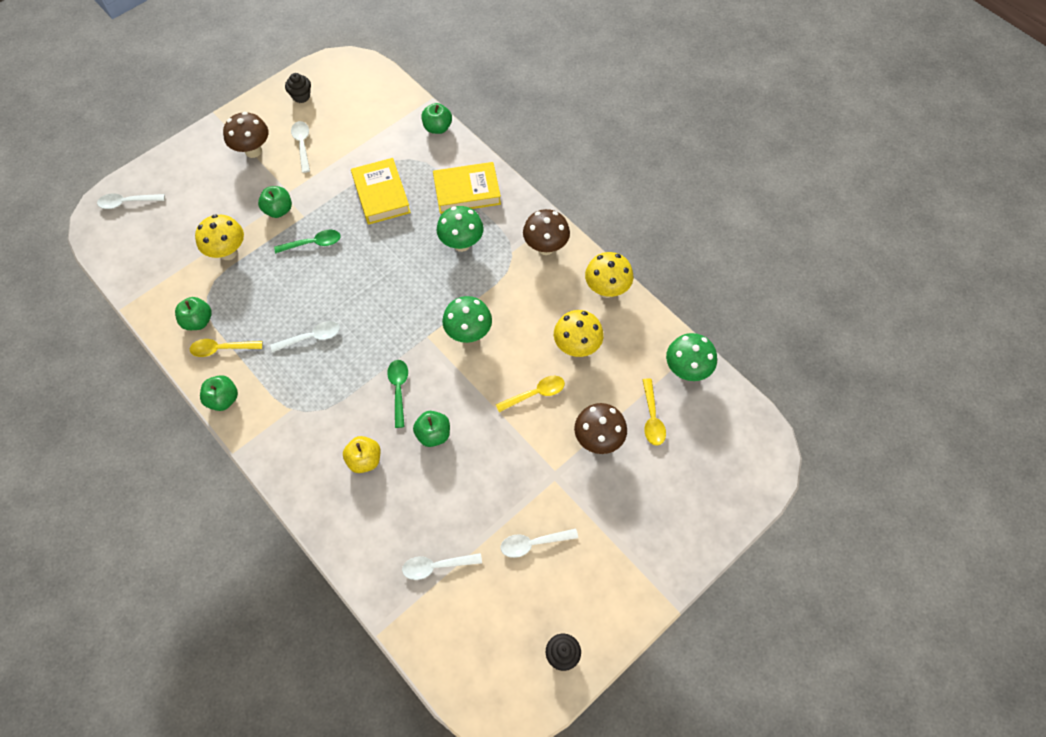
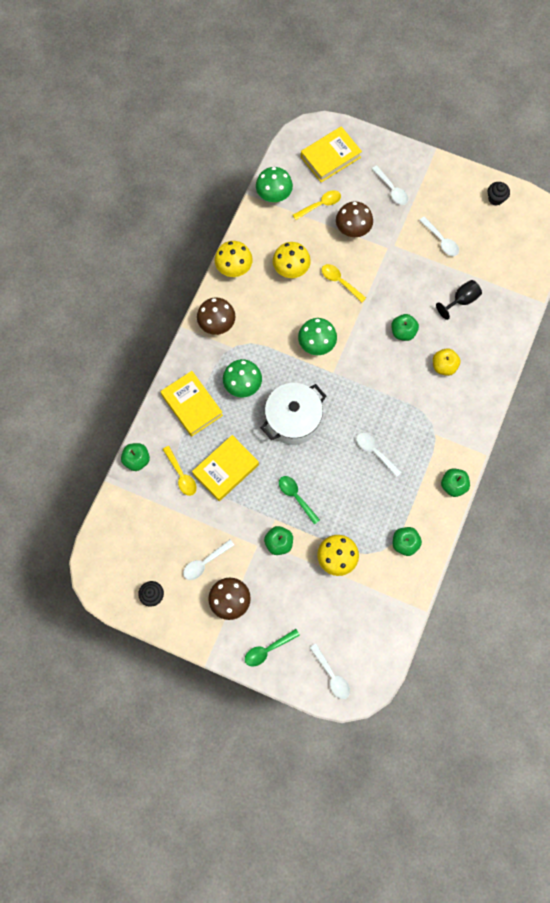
camera: 115 degrees left, 10 degrees up
(222, 349) = (417, 511): yellow spoon -> yellow spoon (181, 475)
(396, 274) = (293, 420): none -> white pot
(398, 389) = (383, 370): green spoon -> green spoon (268, 649)
(436, 566) = (486, 289): white spoon -> white spoon (392, 189)
(437, 525) = (461, 300): none -> black goblet
(718, 461) = (330, 157): none -> yellow book

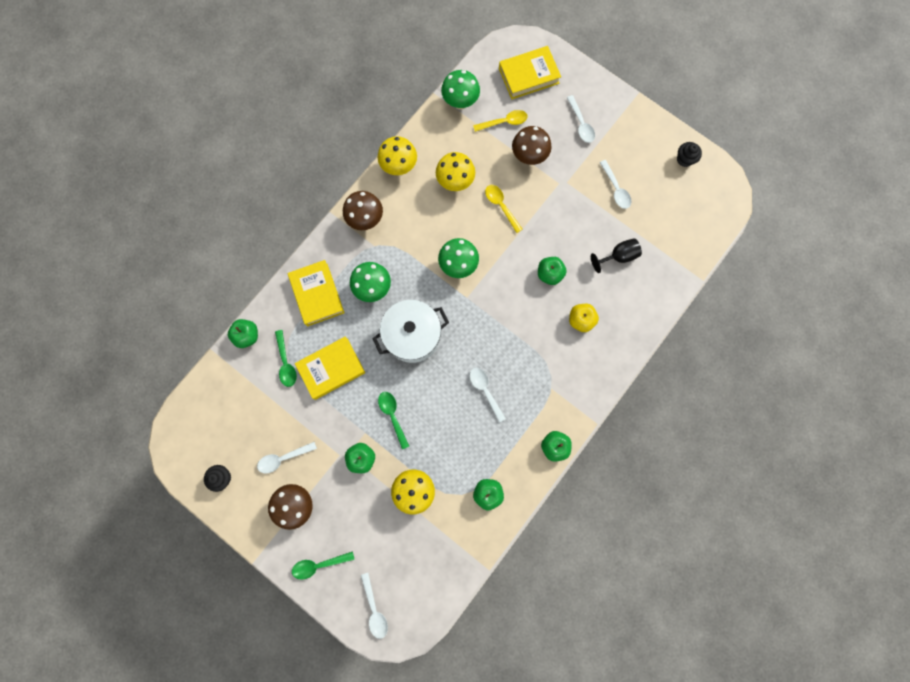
camera: 15 degrees right, 5 degrees up
(181, 475) = (286, 363): yellow spoon -> green spoon

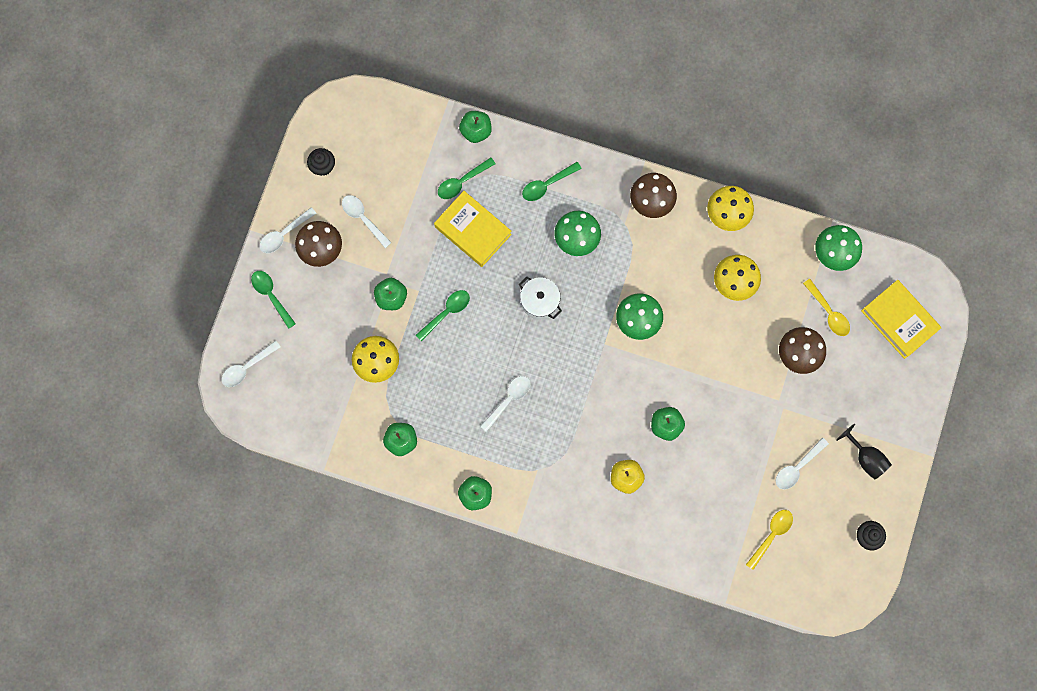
camera: 70 degrees right, 0 degrees up
(317, 294) = (547, 184): yellow book -> green spoon
(412, 336) = (539, 301): white pot -> white pot, size x0.59
(501, 206) = (724, 344): yellow spoon -> yellow spoon (771, 535)
(581, 124) = (862, 401): white spoon -> white spoon (284, 234)
(618, 256) = (716, 496): black goblet -> black goblet (865, 458)

